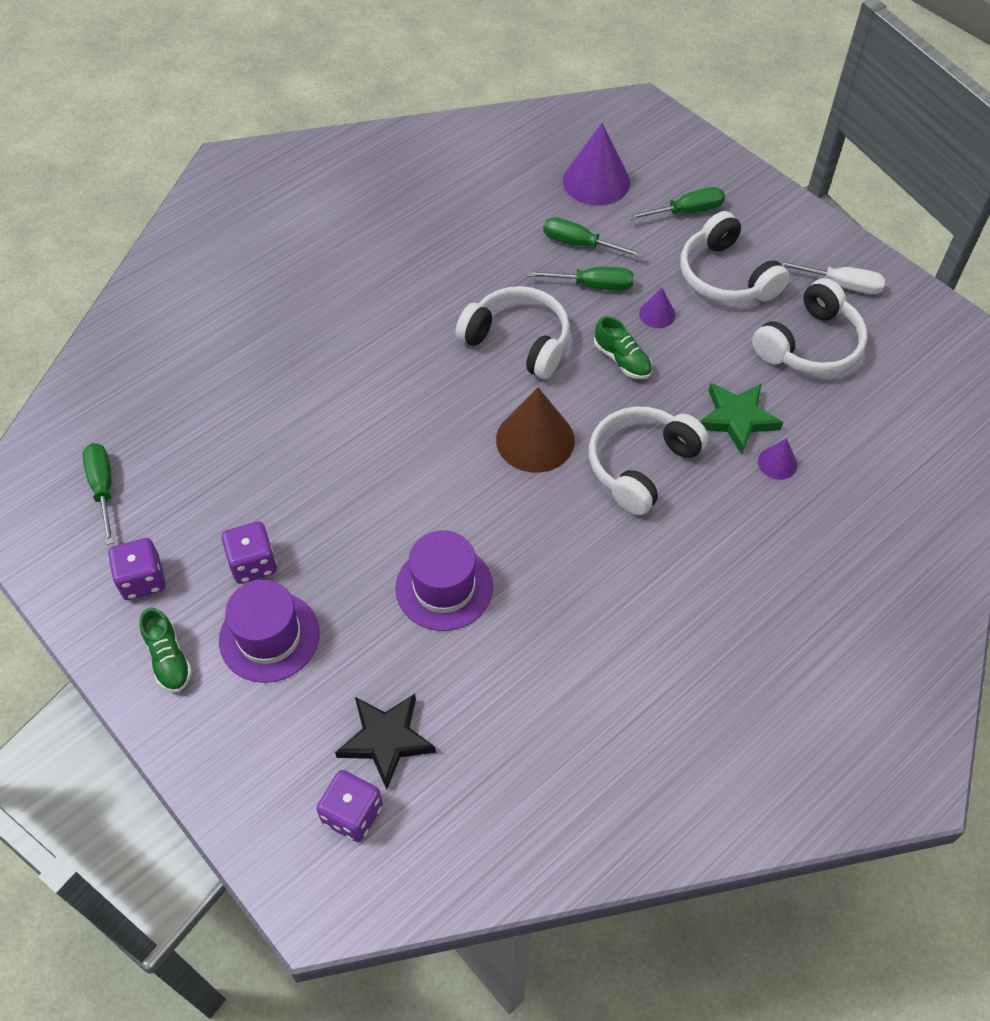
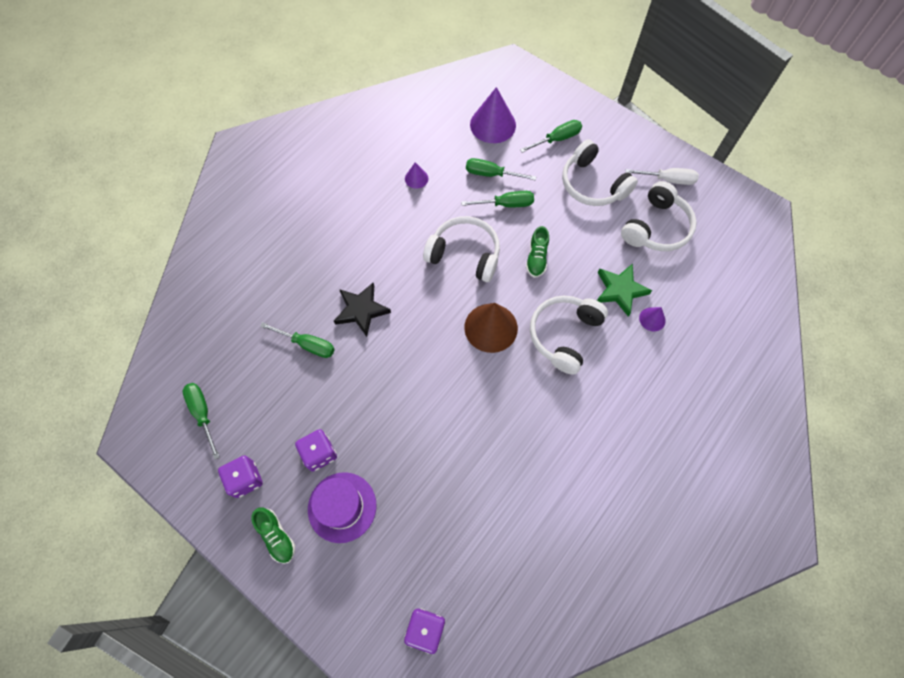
camera: 10 degrees left, 10 degrees up
(268, 424) = (307, 344): none -> green screwdriver
(386, 739) = (436, 569): black star -> black star (361, 310)
(444, 587) = (452, 449): purple hat -> none
(622, 360) = (536, 258): green shoe -> green shoe turned 60 degrees clockwise
(657, 314) = (552, 220): purple cone -> purple cone (416, 178)

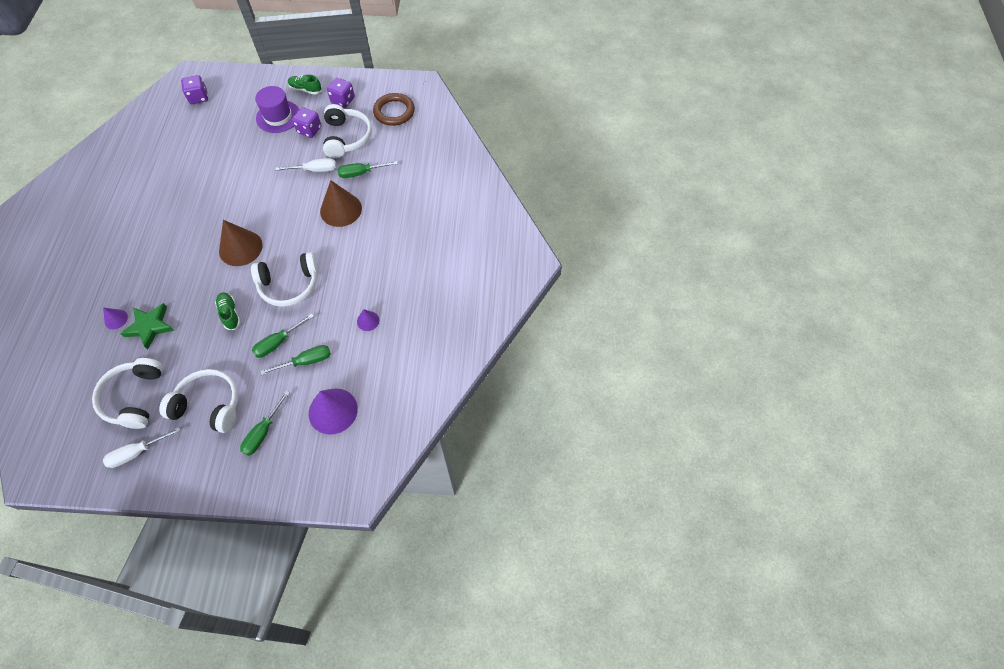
camera: 145 degrees right, 5 degrees down
(203, 414) = (394, 112): green screwdriver -> brown ring
(353, 383) = (315, 170): none -> white screwdriver
(361, 310) = (341, 209): black star -> brown cone
(564, 335) = (182, 271): white headphones -> white headphones (347, 138)

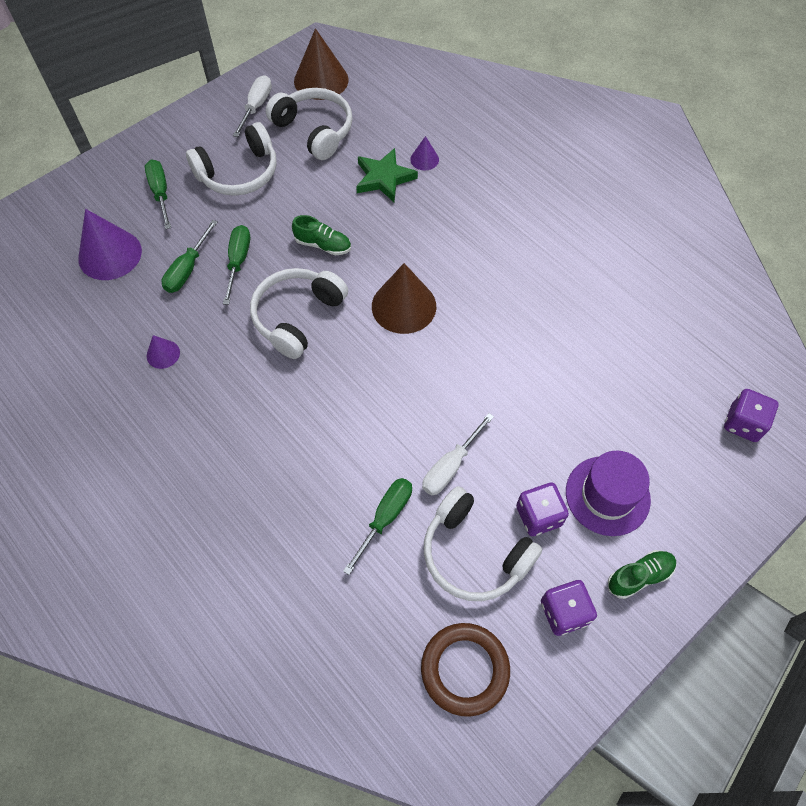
camera: 135 degrees right, 0 degrees up
(341, 209) = (348, 445): brown cone -> brown cone (321, 80)

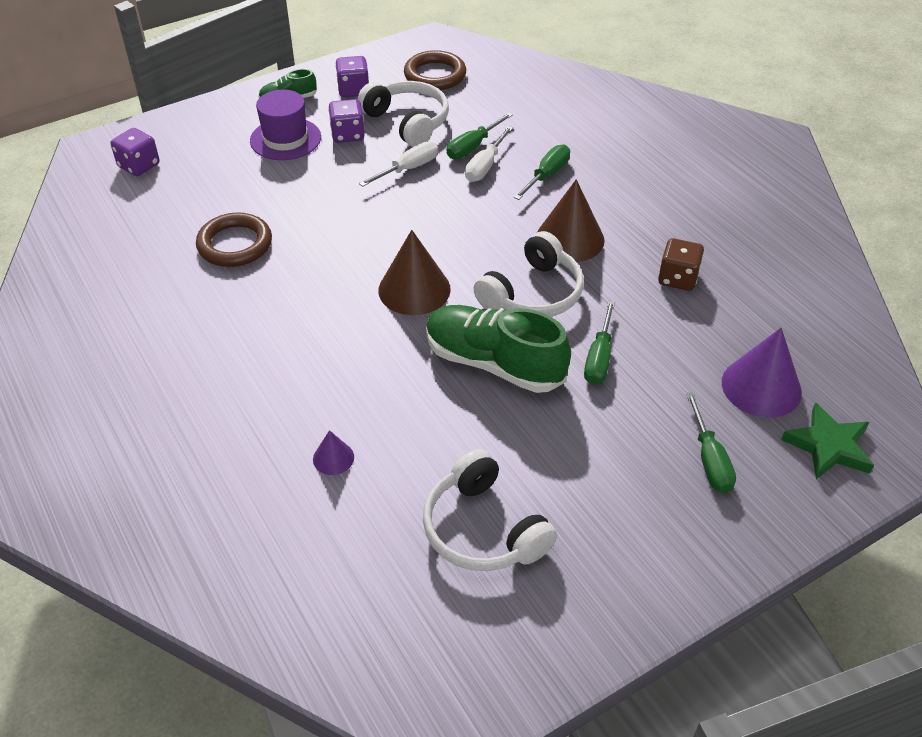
camera: 170 degrees left, 15 degrees down
(163, 354) = (678, 278): purple cone -> brown dice
(188, 269) = (660, 357): green screwdriver -> green screwdriver (547, 175)
(239, 173) = (600, 474): white headphones -> none
(256, 107) = (573, 589): white screwdriver -> white screwdriver (485, 166)
(321, 80) = (459, 629): brown cone -> brown cone (570, 239)
(323, 245) = (494, 363): green shoe -> green shoe, size x2.04
(384, 178) = (397, 438): green star -> green star (828, 446)
(585, 332) = (235, 244): none -> brown ring

